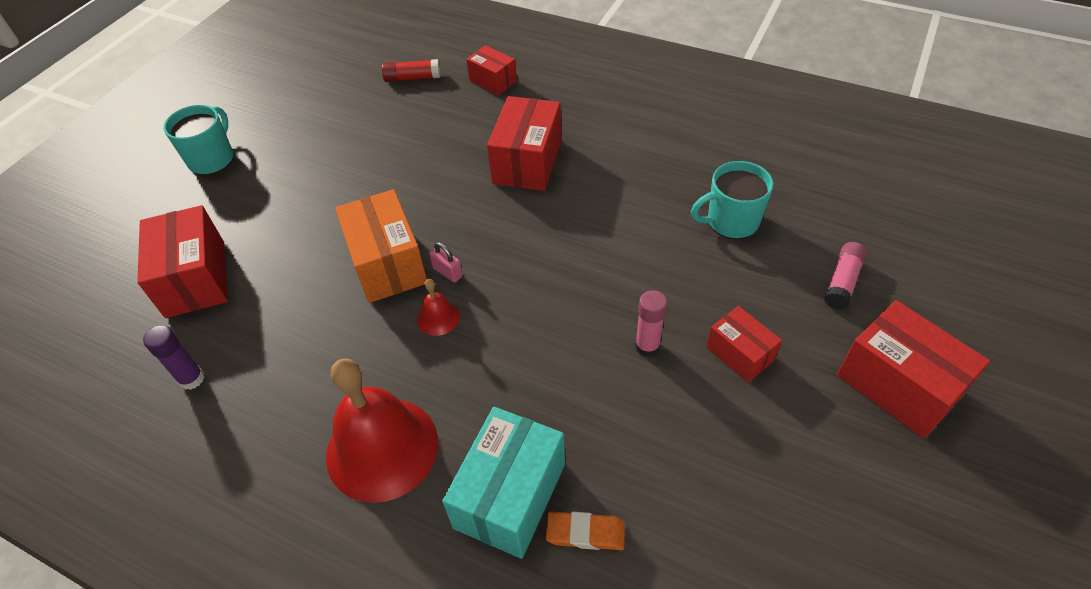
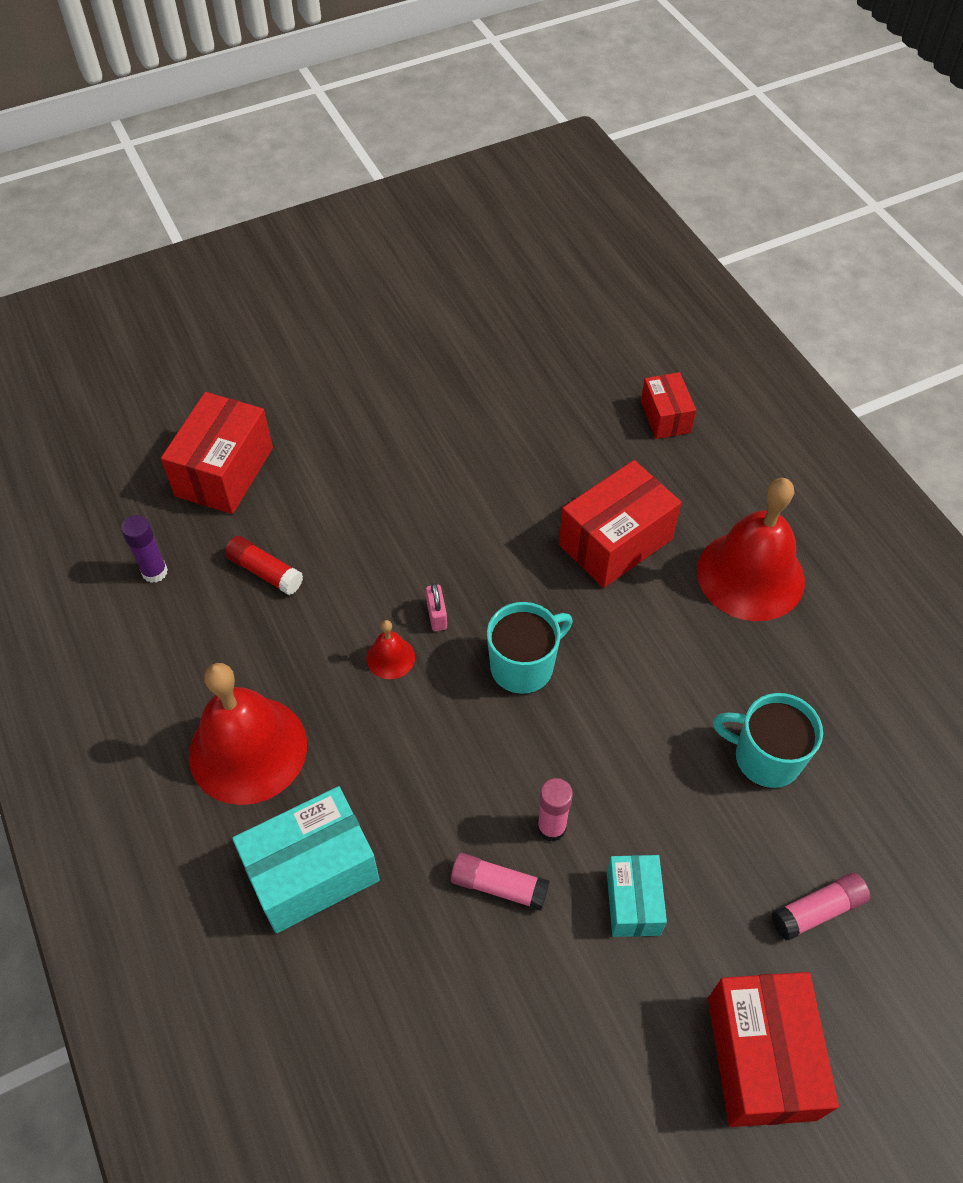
camera: 35 degrees right, 5 degrees up
(212, 159) = (327, 345): turquoise mug -> turquoise mug (523, 666)
(387, 263) = (392, 568): orange box -> none
(412, 78) = (585, 361): red glue stick -> red glue stick (265, 572)
(585, 533) = (343, 954): orange eraser -> none
(626, 133) = (750, 575): none -> red bell
(648, 406) = (499, 886): none -> pink glue stick
(739, 354) = (633, 903): red box -> turquoise box

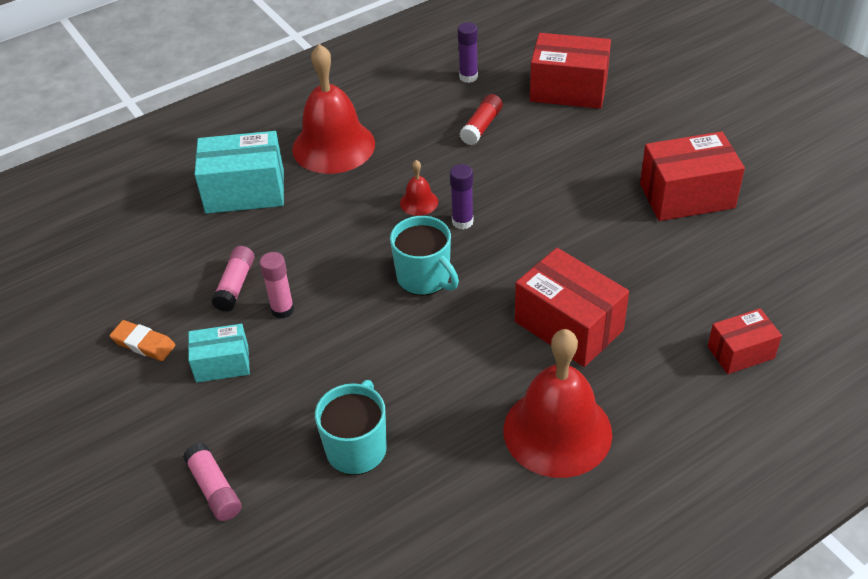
camera: 85 degrees right, 10 degrees down
(312, 872) = (245, 191): turquoise box -> turquoise box turned 60 degrees counterclockwise
(437, 615) = (462, 222): pink padlock -> purple glue stick
(587, 1008) = (143, 344): none -> orange eraser
(760, 1057) = (98, 450): red box -> red box (686, 196)

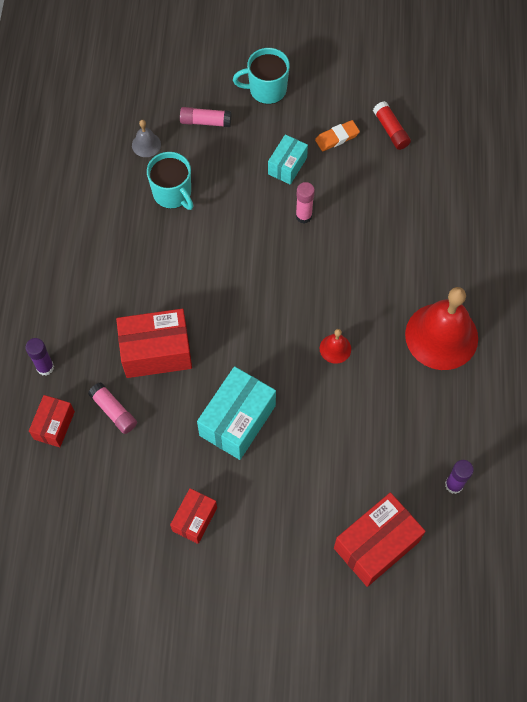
camera: 125 degrees right, 20 degrees up
(235, 285) = (346, 204): pink glue stick -> pink glue stick (114, 411)
(245, 191) = (435, 255): turquoise box -> turquoise box (237, 420)
(305, 531) = (146, 144): none -> grey bell
(424, 278) = (263, 304): turquoise mug -> turquoise mug (266, 89)
(462, 222) = (293, 360): purple glue stick -> purple glue stick (45, 367)
(481, 127) = (383, 447): red glue stick -> red glue stick (391, 130)
(557, 431) = (96, 289): red bell -> none
(686, 196) = (194, 519): red box -> red box, size x0.59

